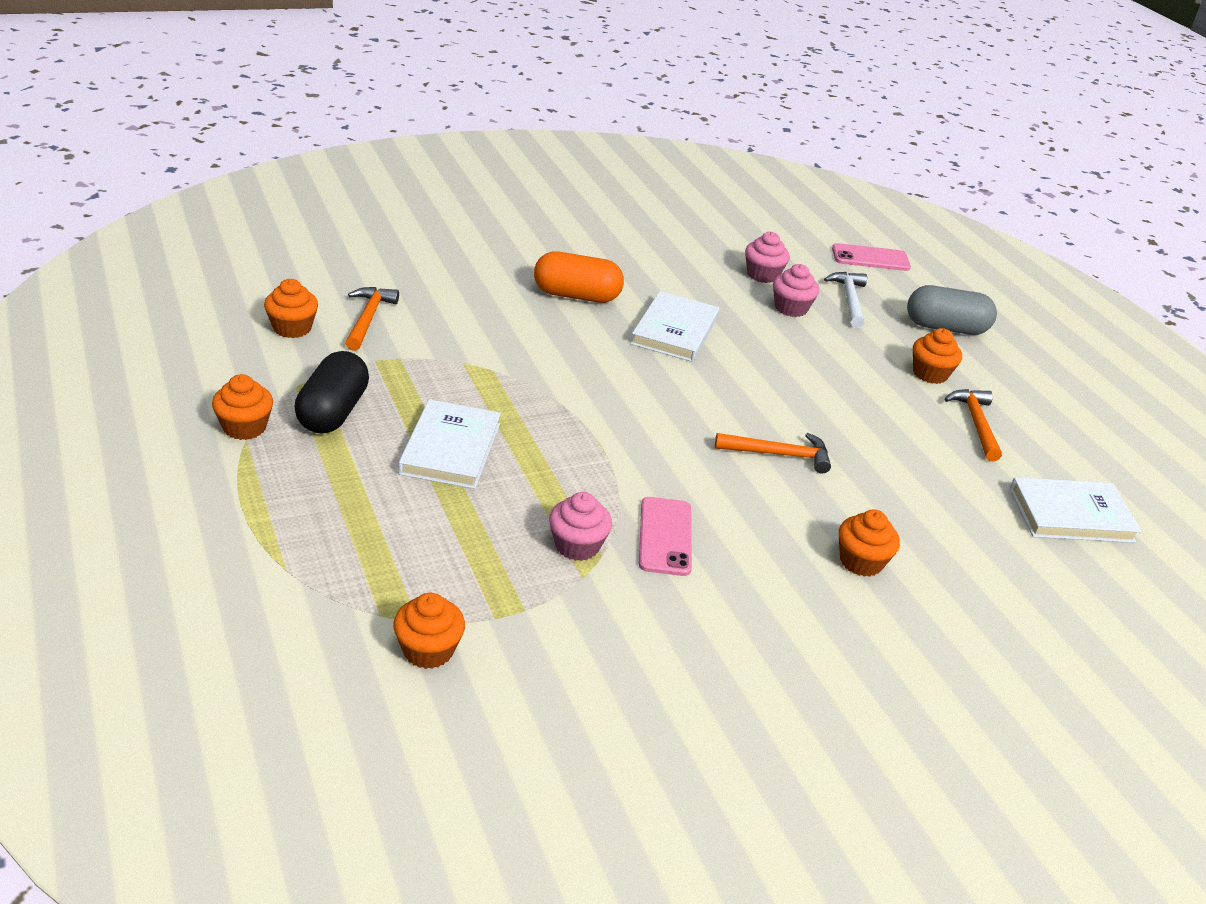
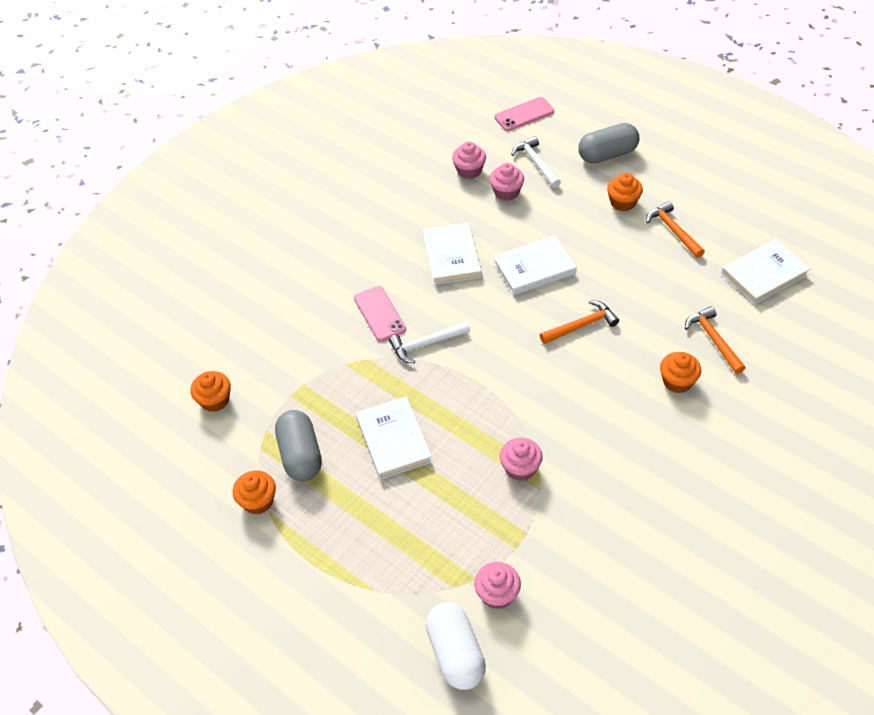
camera: 20 degrees left, 15 degrees up
(316, 681) = (455, 653): none -> white capsule
(333, 412) = (300, 455): black capsule -> grey capsule
(368, 318) = (256, 362): orange hammer -> orange hammer (713, 339)
(428, 650) = (497, 594): orange cupcake -> pink cupcake
(572, 387) = (426, 344): none -> white hammer
(576, 296) = (369, 261): orange capsule -> none
(665, 536) = (563, 430): pink phone -> pink phone (379, 314)
(765, 381) = (534, 268): none -> white book

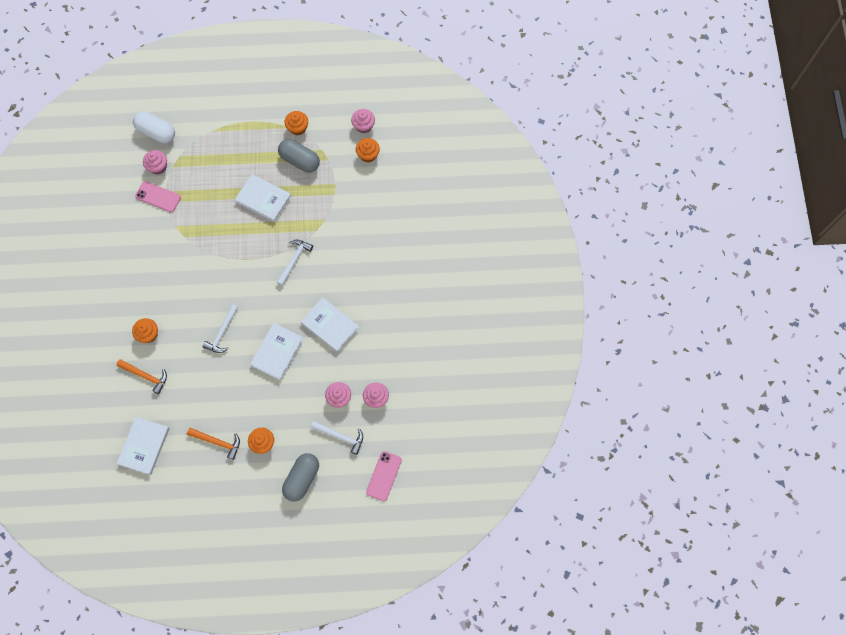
camera: 135 degrees right, 20 degrees up
(379, 314) = (335, 260): pink phone -> pink phone (158, 197)
(520, 468) = (192, 229): pink cupcake -> pink cupcake (363, 126)
(581, 325) = (222, 332): orange hammer -> white hammer

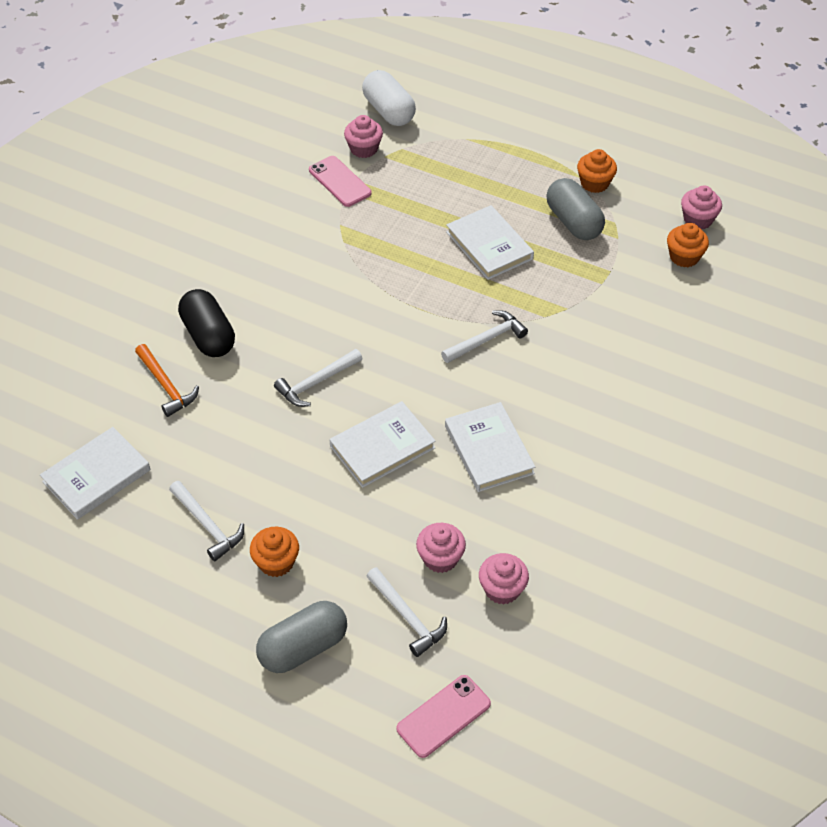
camera: 30 degrees right, 20 degrees down
(148, 334) = (208, 336): orange cupcake -> black capsule
(217, 442) = (207, 525): orange hammer -> white hammer

